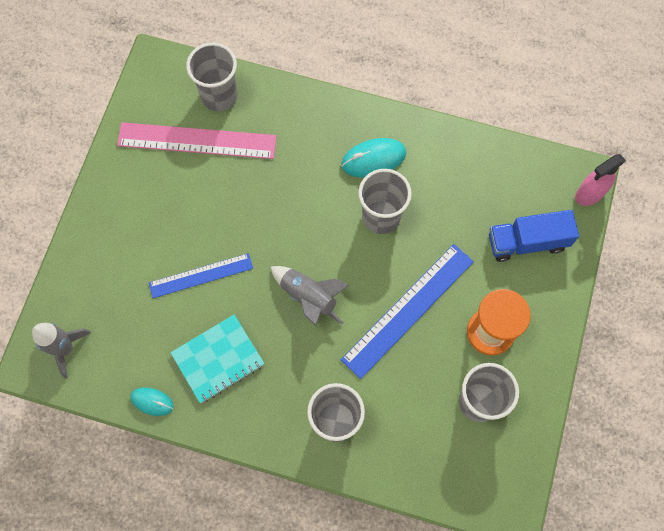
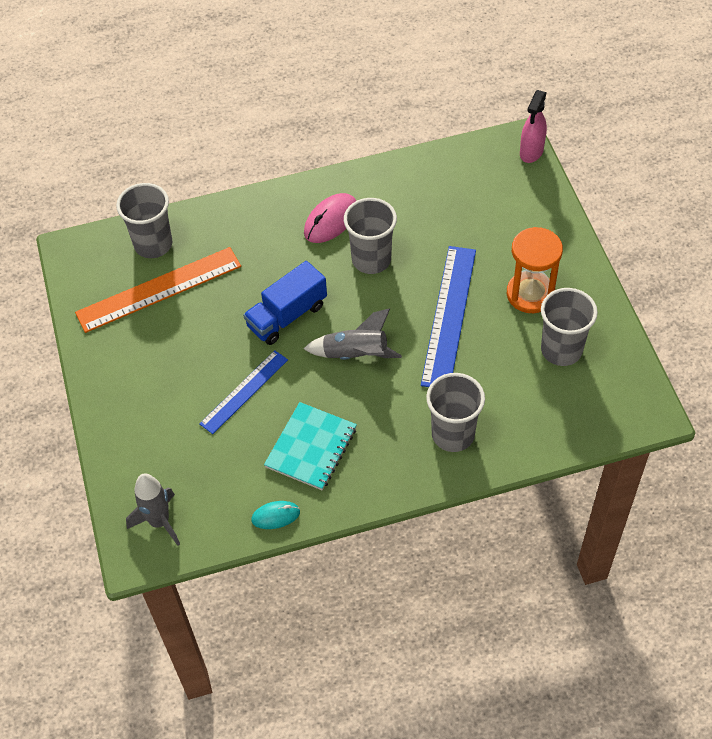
camera: 30 degrees left, 15 degrees down
(197, 141) = (159, 289): pink ruler -> orange ruler
(373, 159) = (331, 220): turquoise mouse -> pink mouse
(527, 242) = (508, 212): blue truck -> blue truck (287, 316)

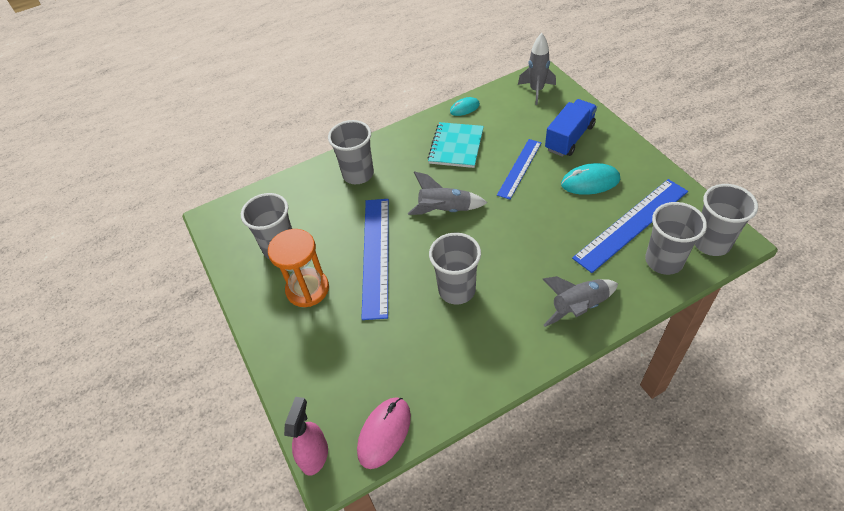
camera: 170 degrees right, 5 degrees down
(95, 252) = (711, 243): none -> grey cup
(159, 289) = (631, 224): orange ruler -> blue ruler
(172, 351) = (590, 182): none -> turquoise mouse
(259, 219) = (578, 307): none -> grey rocket
(287, 316) = (512, 226): blue truck -> blue truck (569, 138)
(331, 220) = (509, 321): pink mouse -> pink mouse (384, 433)

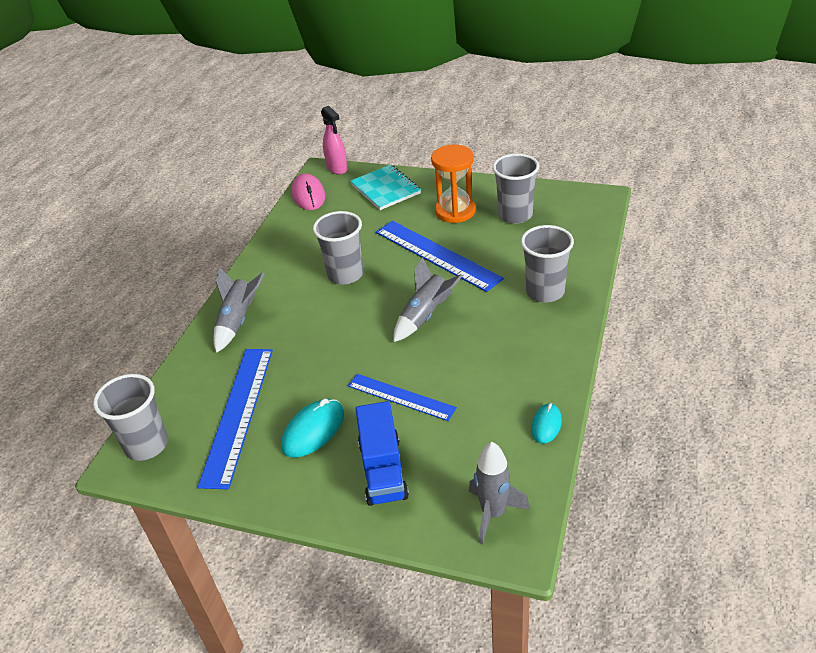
camera: 135 degrees right, 10 degrees down
(456, 146) = (493, 376): turquoise notebook -> turquoise notebook (385, 189)
(519, 168) = (401, 397): blue ruler -> blue ruler turned 45 degrees counterclockwise
(664, 261) = (186, 399): grey cup -> none

